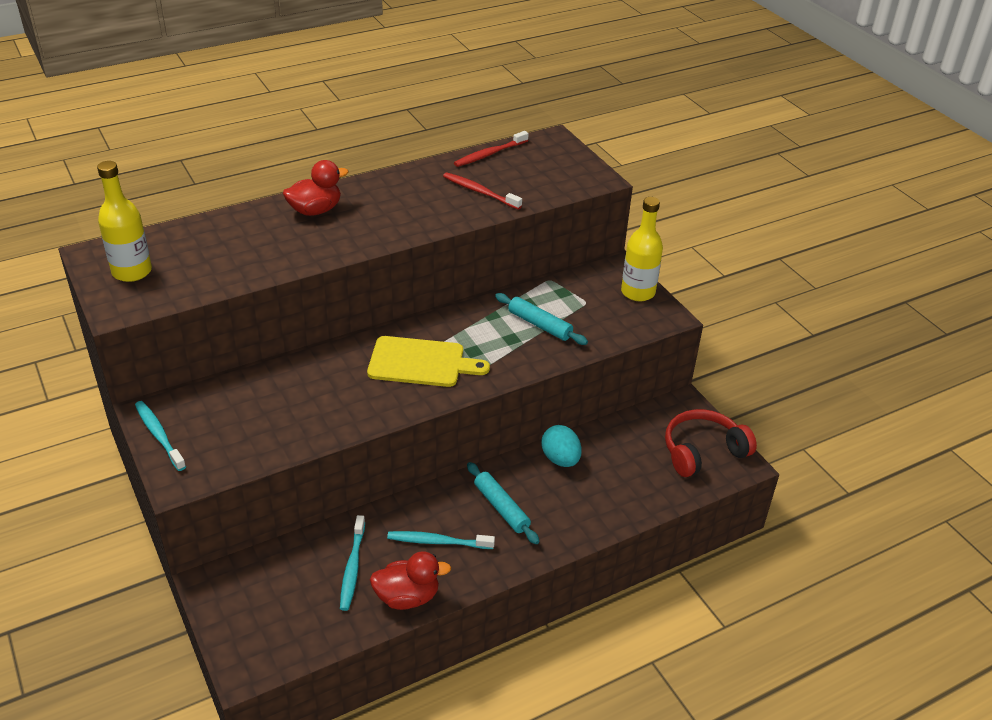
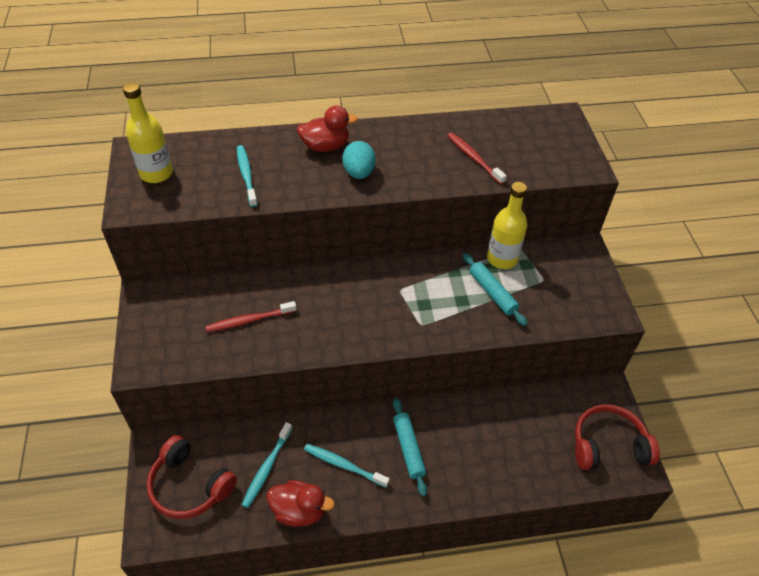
camera: 20 degrees right, 10 degrees up
(159, 435) = (143, 318): turquoise toothbrush -> turquoise toothbrush (246, 175)
(270, 609) = (190, 485): none -> red headphones
(421, 363) = (375, 304): yellow cutting board -> none
(490, 154) = (499, 120): red toothbrush -> red toothbrush (250, 320)
(560, 459) = (477, 415): turquoise egg -> turquoise egg (359, 173)
(638, 292) = (595, 281): yellow bottle -> yellow bottle (502, 258)

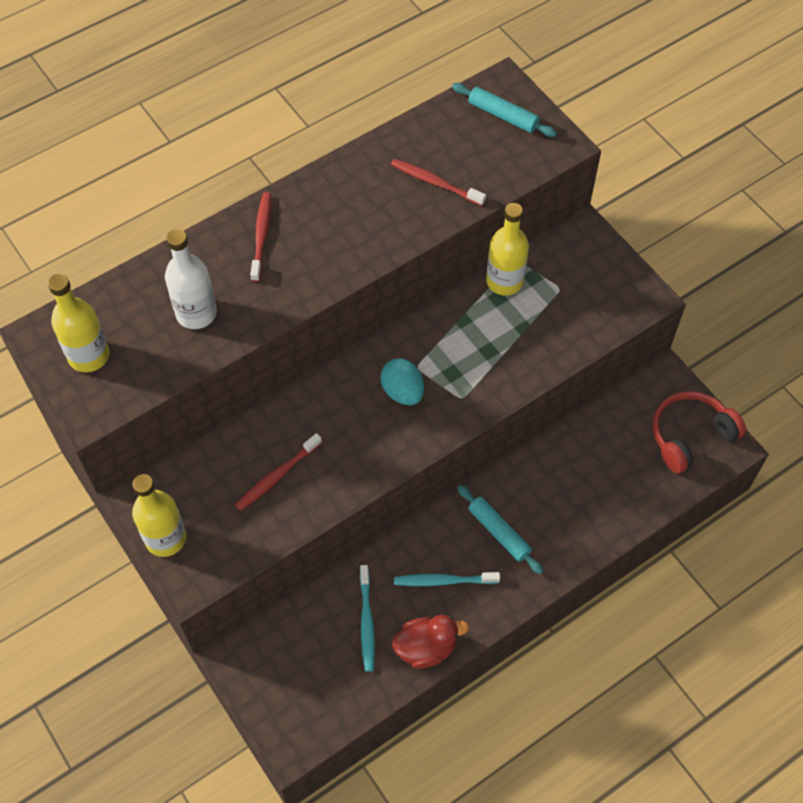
camera: 25 degrees left, 10 degrees up
(143, 328) = (165, 538): none -> yellow bottle
(190, 485) = (298, 678): red headphones -> none
(246, 175) = (196, 313): turquoise toothbrush -> white bottle
(325, 146) = (261, 236): red duck -> red toothbrush
(359, 173) = (321, 255): turquoise egg -> turquoise egg (402, 392)
(492, 293) = (515, 327): turquoise rolling pin -> turquoise rolling pin (503, 115)

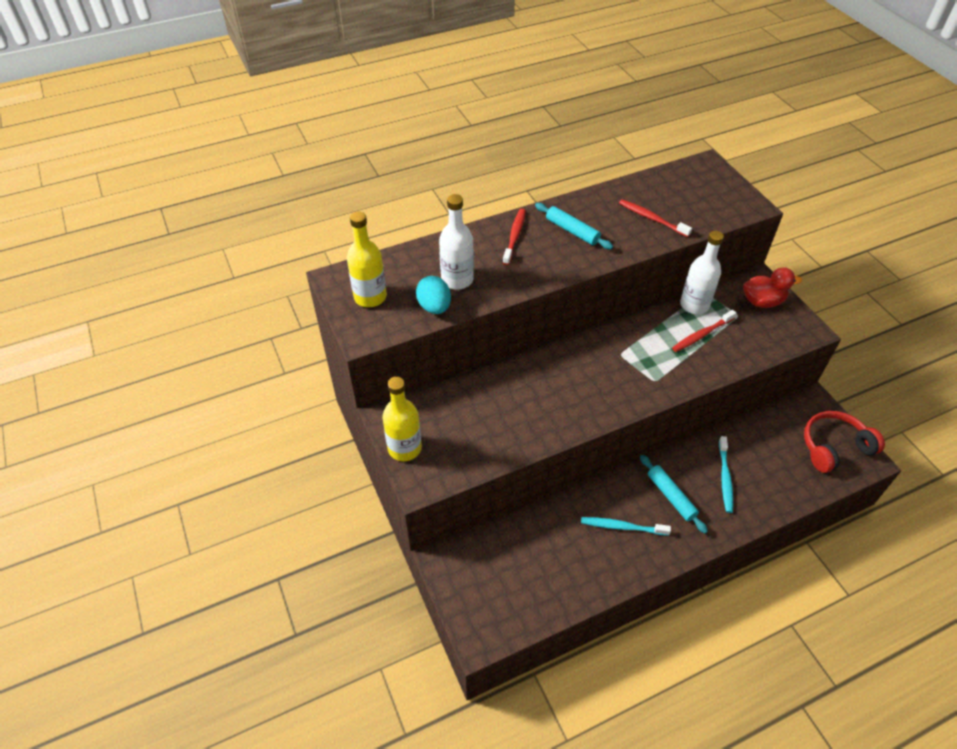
camera: 10 degrees right, 10 degrees down
(277, 476) = (500, 416): red toothbrush -> red toothbrush (702, 335)
(366, 621) = (555, 548): turquoise toothbrush -> turquoise toothbrush (725, 477)
(402, 392) = (607, 370): turquoise egg -> turquoise egg (434, 307)
(426, 648) = (603, 578): red duck -> red duck (762, 301)
(503, 115) = (707, 183): turquoise rolling pin -> turquoise rolling pin (572, 231)
(504, 281) = (694, 305): yellow bottle -> white bottle

